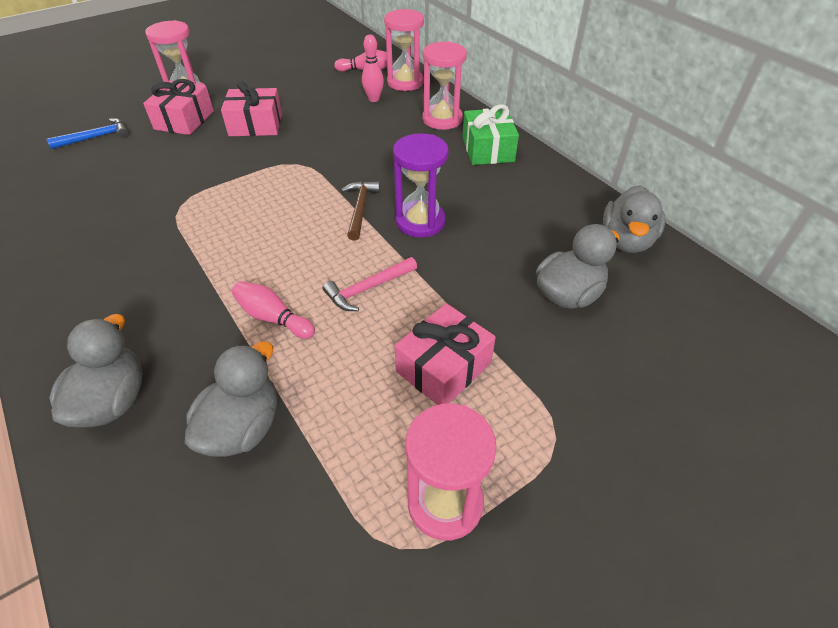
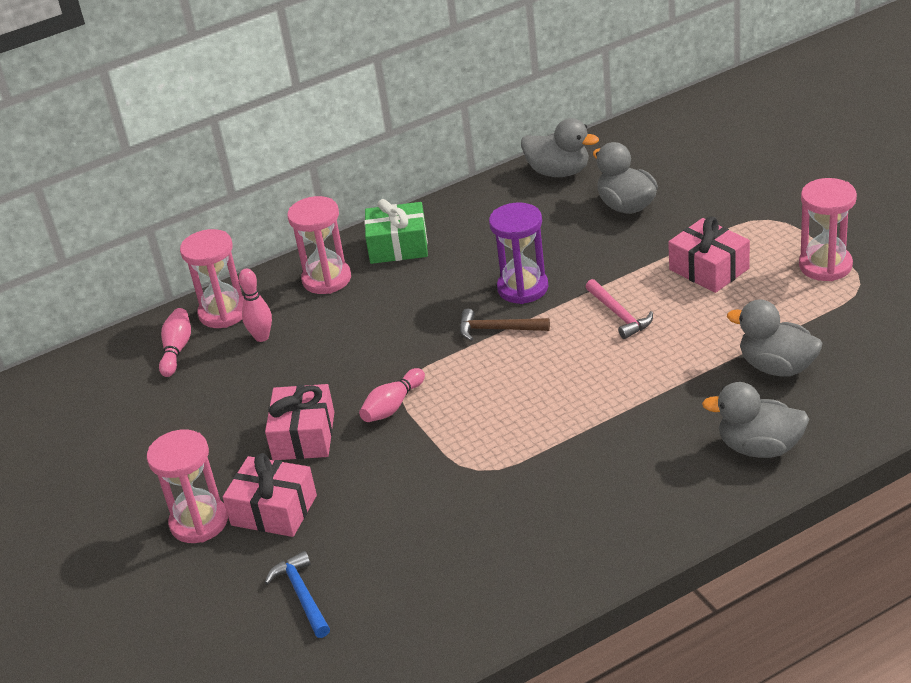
camera: 80 degrees left, 10 degrees down
(273, 318) = (658, 368): pink bowling pin -> pink bowling pin (393, 406)

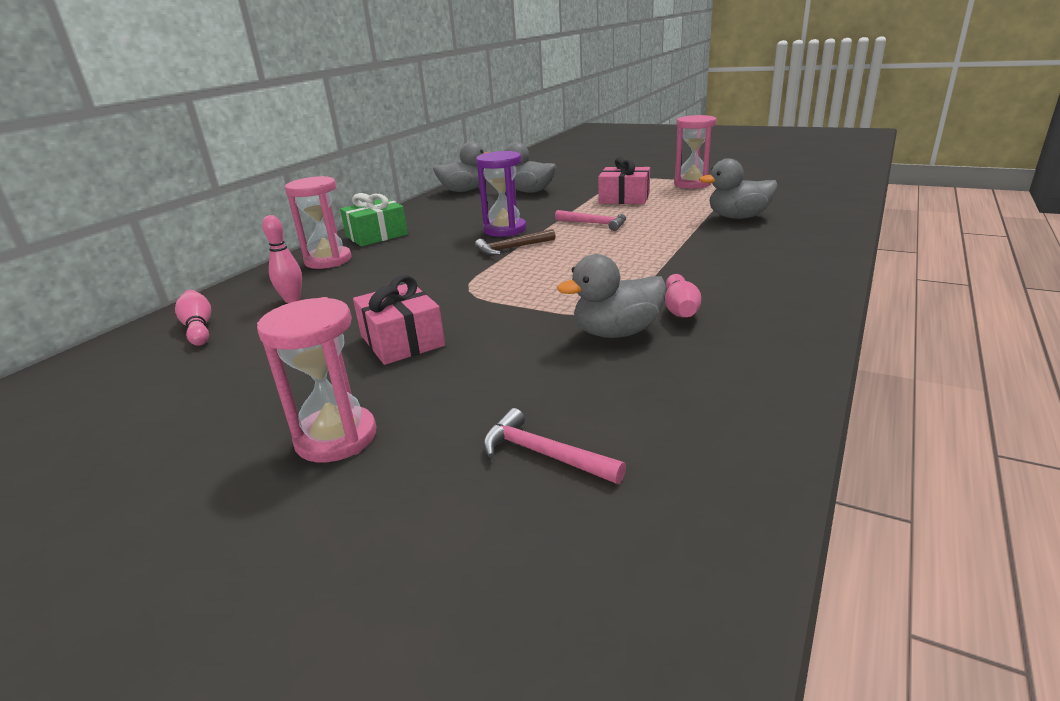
camera: 35 degrees left, 10 degrees down
(223, 313) = (236, 297): pink hourglass -> none
(274, 510) = (426, 398): pink gift -> none
(302, 595) = (544, 454): blue hammer -> pink hammer
(393, 406) = (473, 301): pink bowling pin -> pink bowling pin (680, 308)
(759, 447) = (795, 246): grey duck -> grey duck (617, 332)

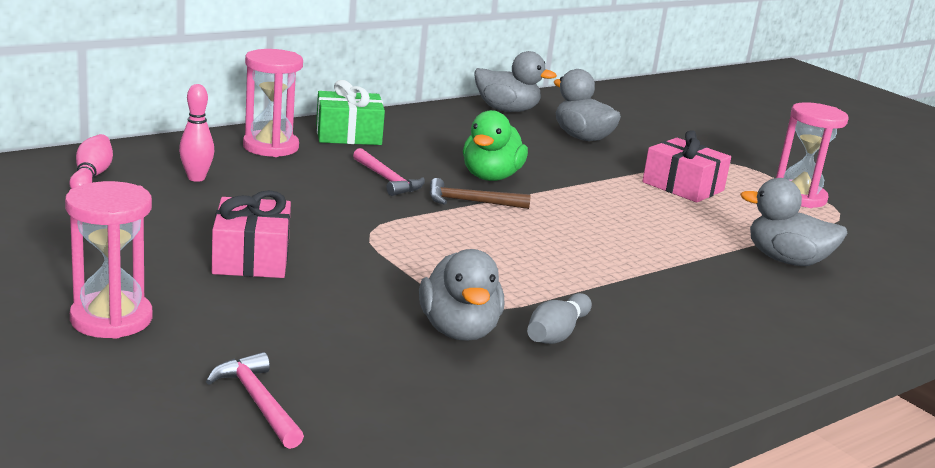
camera: 20 degrees right, 5 degrees down
(505, 230) = (491, 177): purple hourglass -> green duck
(595, 224) = (601, 206): pink hammer -> pink hammer (387, 180)
(617, 332) = (459, 331): grey duck -> grey duck turned 105 degrees counterclockwise
(680, 308) = (557, 334): pink bowling pin -> grey bowling pin

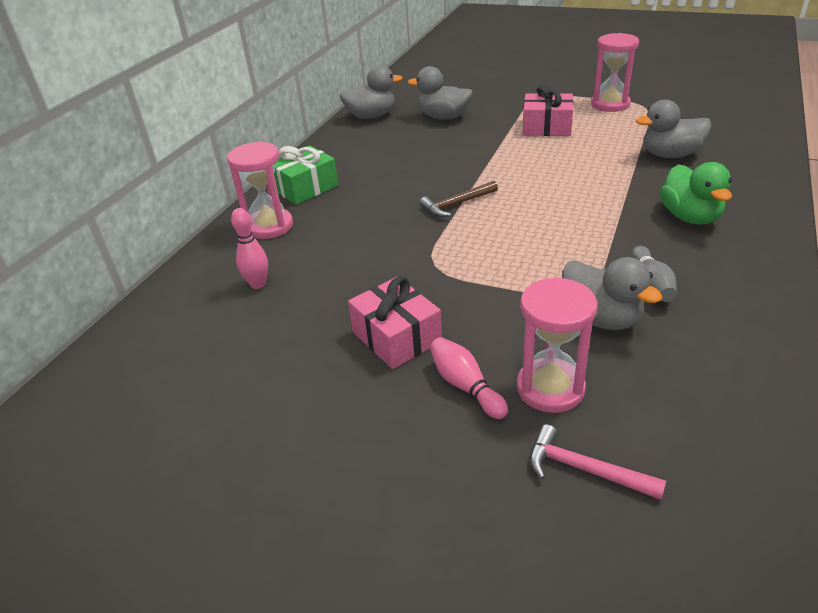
camera: 25 degrees left, 15 degrees up
(91, 176) = (178, 327): pink bowling pin -> pink bowling pin (465, 386)
(111, 319) = (386, 461): pink hourglass -> pink hourglass (550, 388)
(387, 180) = (383, 214): pink hammer -> none
(491, 177) = (439, 177): green duck -> green duck (690, 217)

